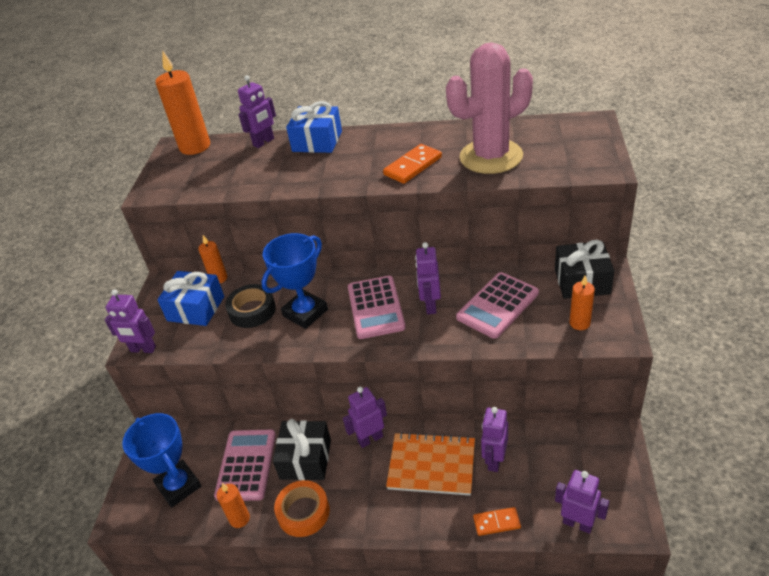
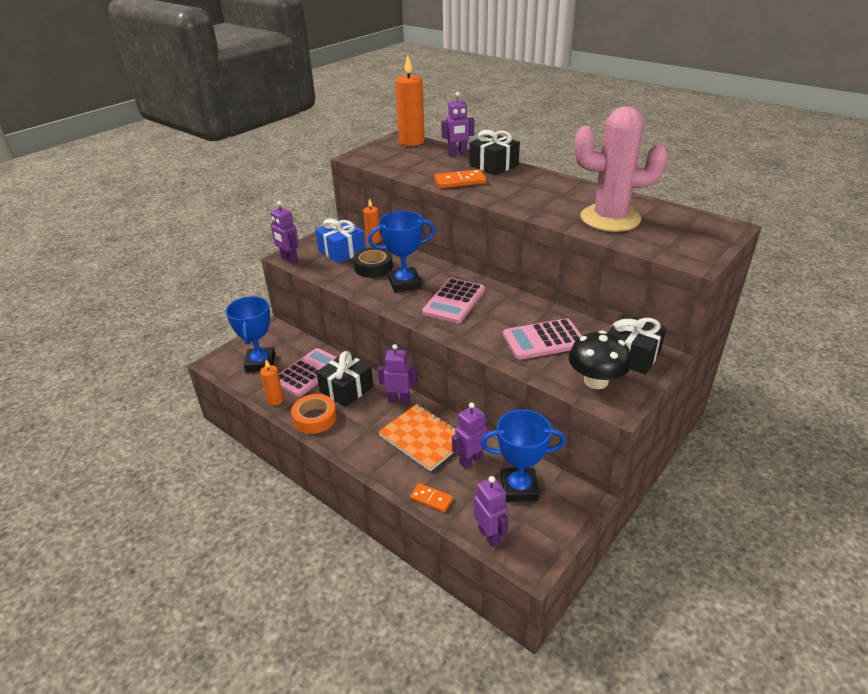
camera: 30 degrees right, 5 degrees down
(317, 141) = (493, 165): blue gift -> black gift
(413, 166) = (542, 203): orange domino -> orange domino (460, 181)
(430, 305) = (493, 317): purple robot -> none
(559, 460) = (519, 488): none -> blue trophy
(579, 323) = (596, 381): orange candle -> black mushroom

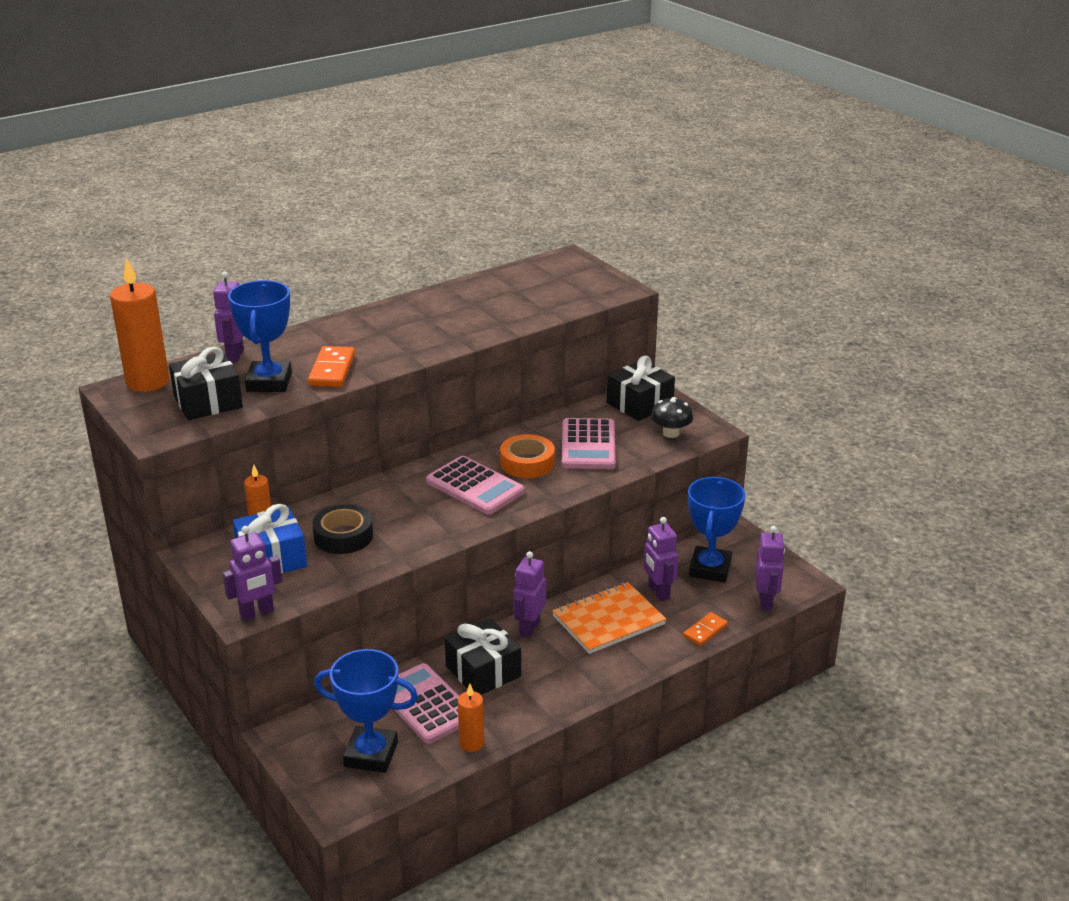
camera: 75 degrees left, 5 degrees down
(315, 418) = (529, 707): orange tape -> orange tape (527, 463)
(404, 283) = (406, 516): blue trophy -> blue trophy (269, 382)
(489, 535) = (766, 601): purple robot -> purple robot turned 105 degrees clockwise
(493, 165) = (302, 339): black gift -> black gift (208, 402)
(596, 381) = (671, 433): black mushroom -> black mushroom, size x0.67
(610, 218) = (508, 305): pink cactus -> none

